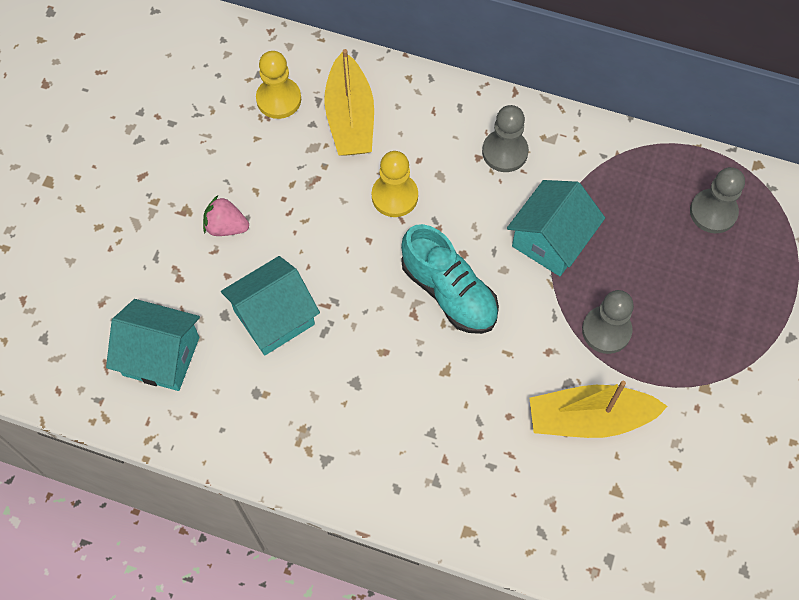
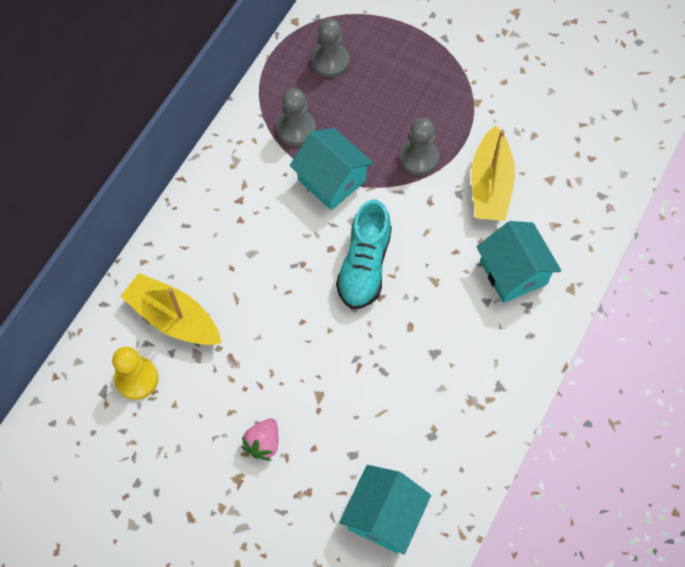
camera: 80 degrees left, 0 degrees up
(274, 317) = (362, 412): turquoise house -> turquoise house (513, 272)
(350, 118) = (173, 318): yellow boat -> yellow boat turned 150 degrees counterclockwise
(394, 196) = (263, 293): yellow pawn -> none
(449, 292) = (364, 266): turquoise shoe -> turquoise shoe turned 135 degrees clockwise
(505, 152) = (240, 198): grey pawn -> grey pawn (296, 129)

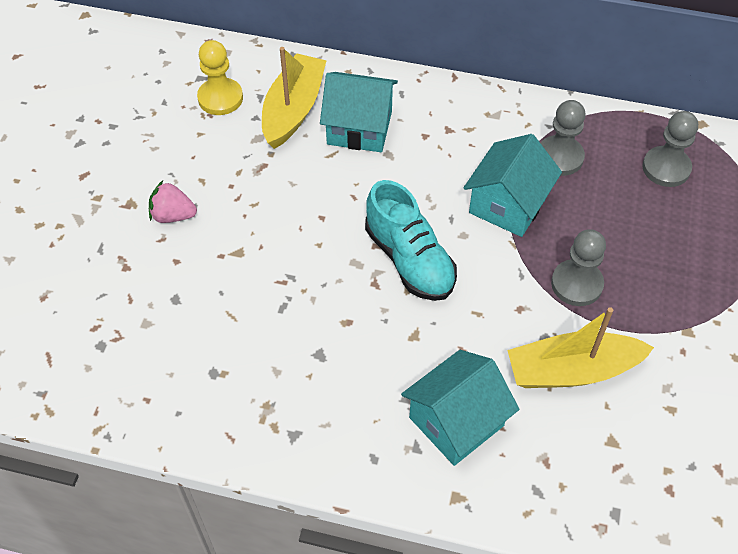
camera: 75 degrees right, 10 degrees down
(364, 266) = (409, 260): turquoise shoe -> turquoise shoe turned 120 degrees counterclockwise
(384, 516) = (109, 344): turquoise house -> turquoise house (359, 128)

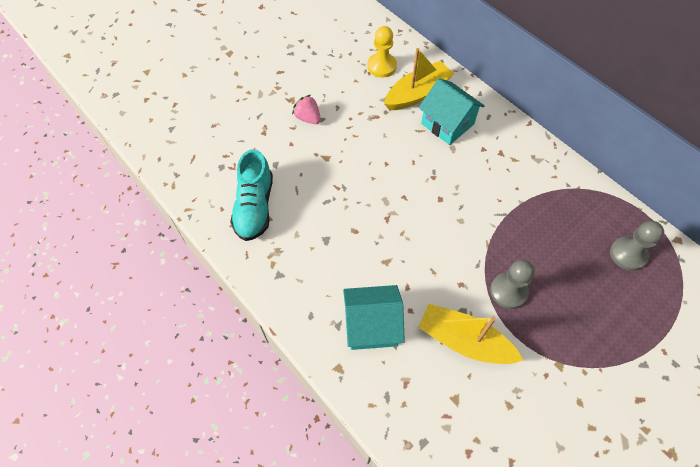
camera: 35 degrees right, 5 degrees up
(409, 260) = (417, 216): turquoise shoe -> turquoise shoe (254, 207)
(508, 204) = (502, 218): turquoise house -> none
(559, 157) = (559, 208): grey pawn -> none

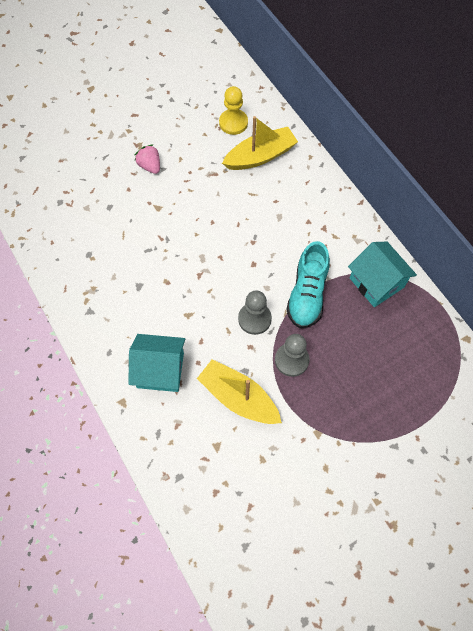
camera: 10 degrees right, 5 degrees up
(254, 207) = (81, 245): turquoise shoe -> turquoise shoe (307, 294)
(447, 124) = (281, 191): turquoise house -> turquoise house (376, 282)
(628, 254) = (414, 344): grey pawn -> grey pawn (254, 319)

